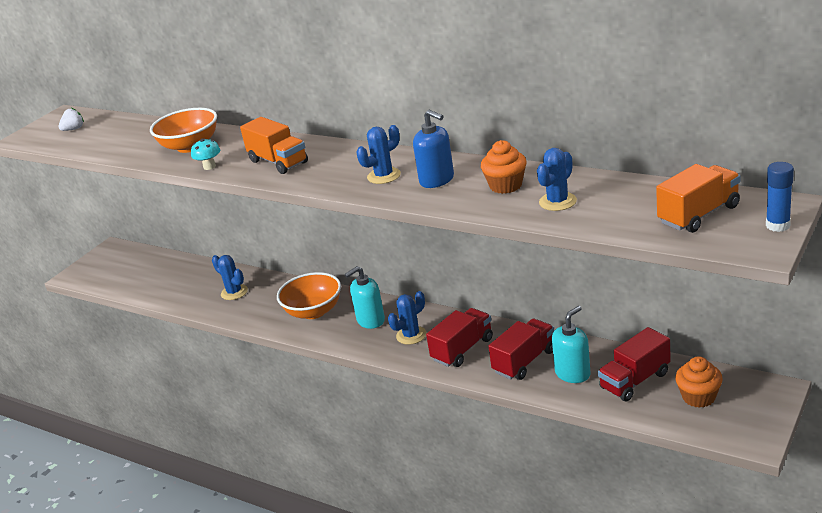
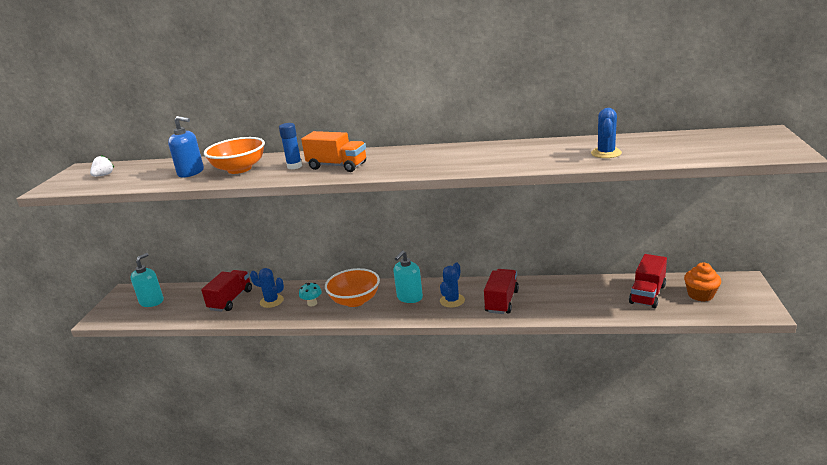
camera: 25 degrees left, 5 degrees down
(209, 166) = (274, 177): turquoise mushroom -> turquoise mushroom (312, 303)
(384, 176) = (443, 160): blue cactus -> none
(437, 180) = (492, 156): blue soap dispenser -> blue soap dispenser (191, 172)
(506, 185) = (552, 151): orange cupcake -> none
(524, 361) = (556, 299): red truck -> red truck (231, 300)
(572, 373) = (599, 299): turquoise soap dispenser -> turquoise soap dispenser (152, 302)
(699, 215) = (719, 144): orange truck -> none
(777, 225) = (781, 141): blue glue stick -> blue glue stick (294, 166)

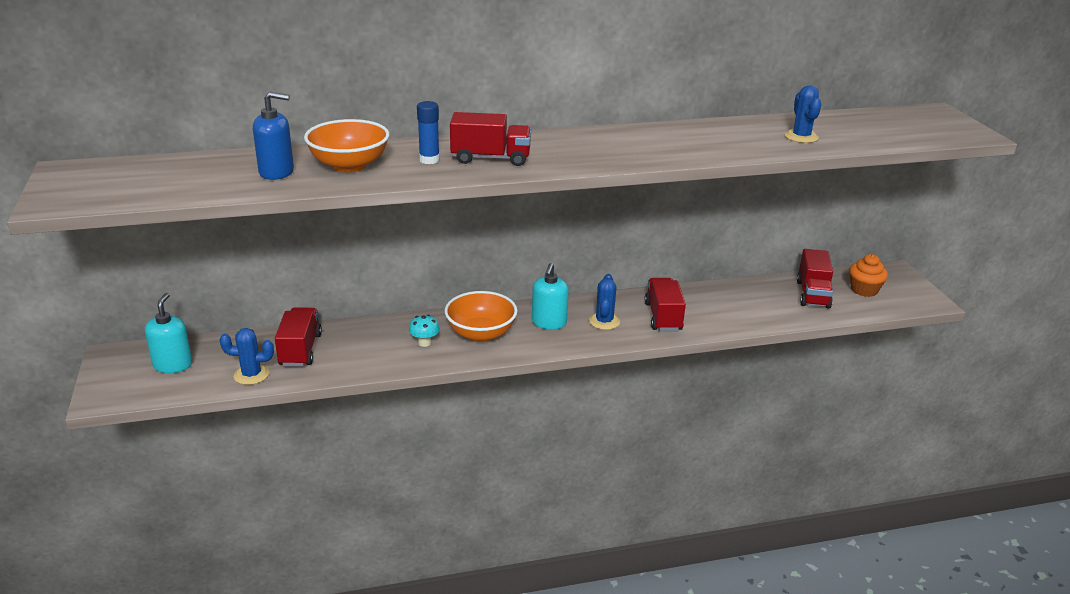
camera: 25 degrees left, 5 degrees up
(104, 175) = (126, 180): white strawberry -> none
(271, 301) = (364, 345): blue cactus -> blue cactus (251, 375)
(337, 166) = (490, 158): orange truck -> red truck

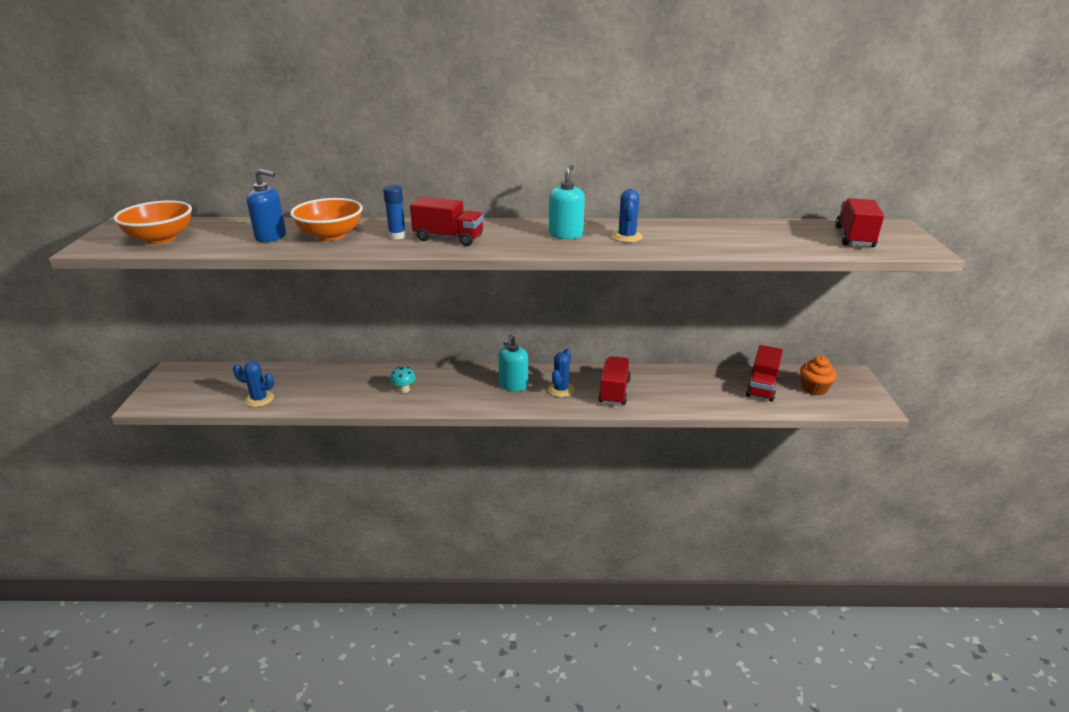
camera: 15 degrees right, 0 degrees up
(173, 365) = (209, 384): turquoise soap dispenser -> turquoise soap dispenser (566, 235)
(300, 350) = (306, 384): red truck -> red truck (854, 237)
(481, 333) = (453, 387): orange bowl -> orange bowl (161, 239)
(801, 137) = (742, 240): blue cactus -> blue cactus (627, 237)

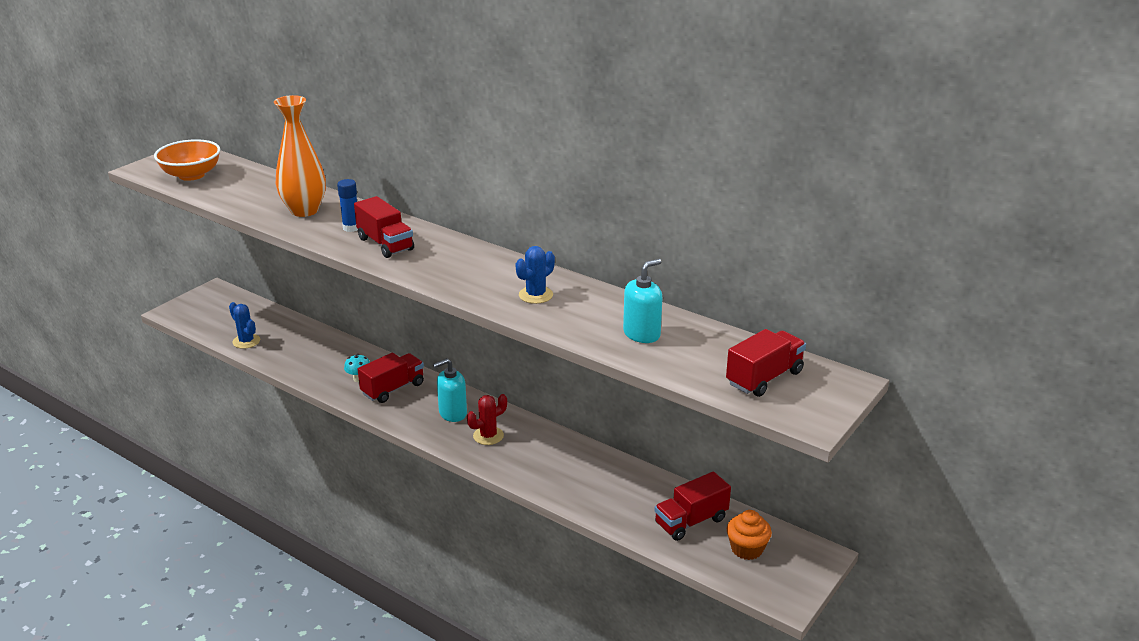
camera: 35 degrees right, 0 degrees up
(271, 237) = (263, 197): blue soap dispenser -> none
(331, 235) = (304, 210): orange bowl -> orange vase
(561, 389) = (488, 436): blue cactus -> red cactus
(566, 235) = (486, 274): turquoise soap dispenser -> turquoise soap dispenser (642, 334)
(614, 391) = (534, 459): red truck -> red truck (393, 389)

